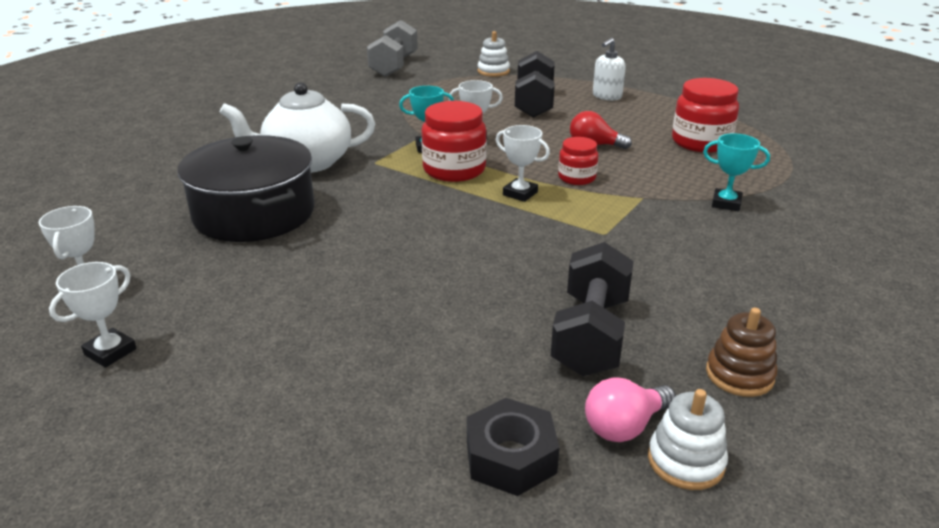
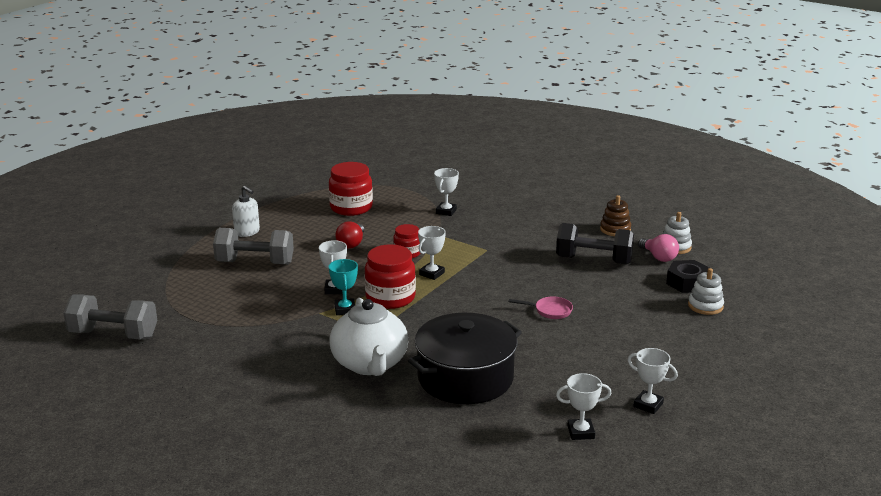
camera: 90 degrees left, 5 degrees down
(409, 280) = (550, 311): none -> pink pan
(493, 71) = (157, 279): white stacking toy -> white stacking toy (705, 306)
(534, 103) = (255, 263): black dumbbell -> grey dumbbell
(726, 203) = (446, 211): turquoise trophy -> white trophy

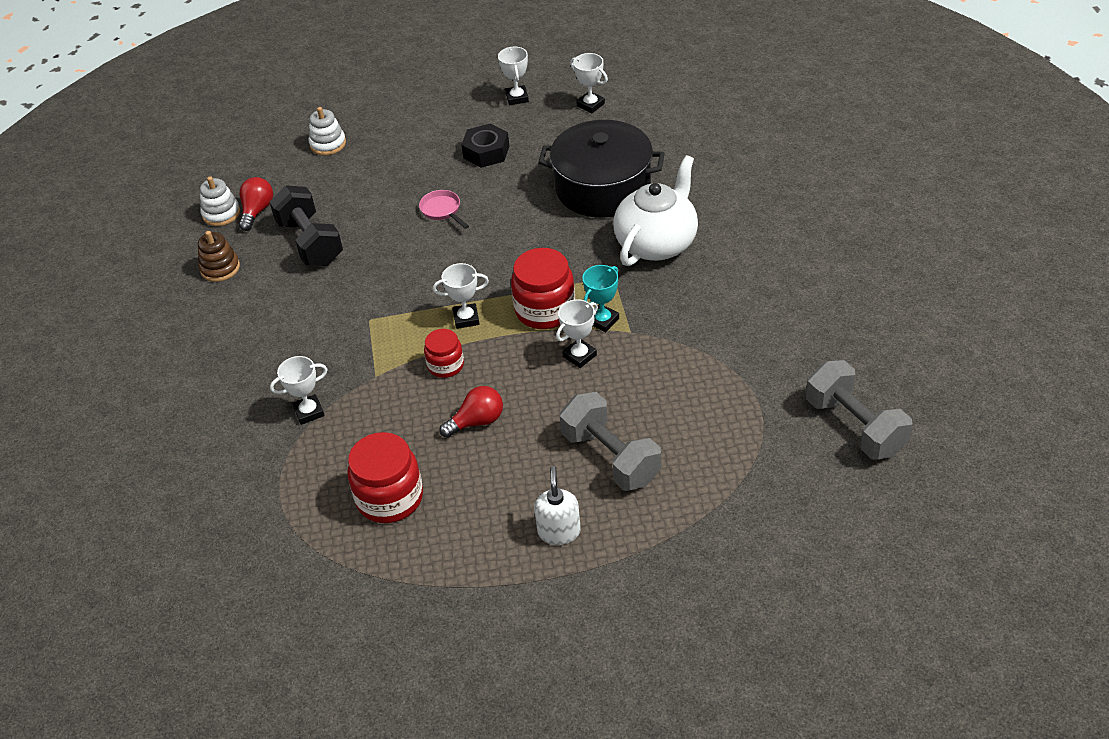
camera: 130 degrees left, 20 degrees up
(659, 257) = (257, 211): pink light bulb -> red light bulb
(687, 283) = (293, 172): black nut -> black nut (486, 152)

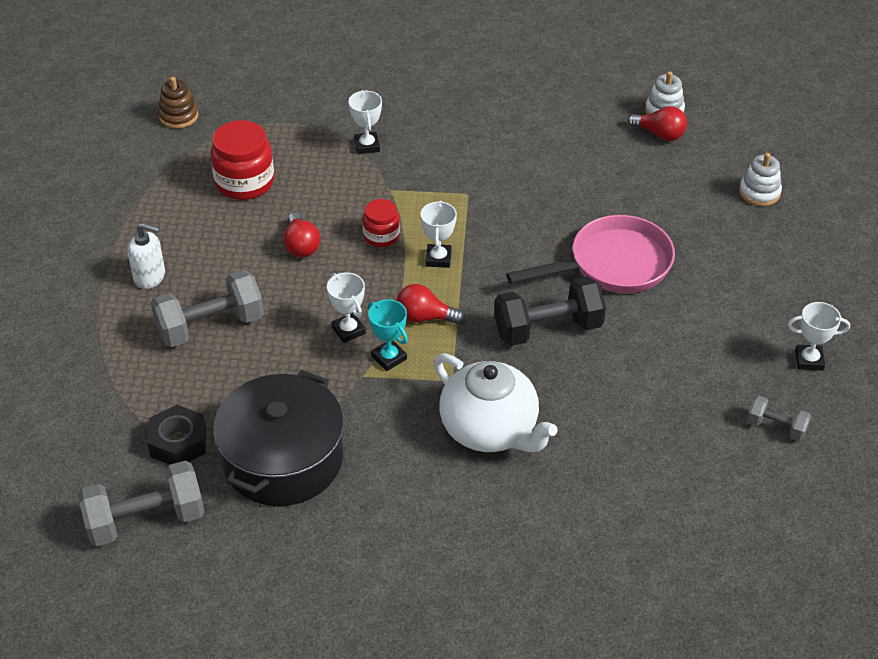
camera: 100 degrees right, 0 degrees up
(220, 268) = (581, 106): brown stacking toy -> brown stacking toy (178, 116)
(310, 242) = (596, 166): black dumbbell -> black dumbbell (548, 329)
(442, 210) = (613, 265): pink pan -> pink pan, size x2.21
(486, 152) = (706, 315): black nut -> black nut (178, 442)
(545, 310) = (424, 317): red jar -> red light bulb
(590, 105) = (776, 427): white trophy -> grey dumbbell
(603, 187) = (606, 404): black pot -> black pot (283, 459)

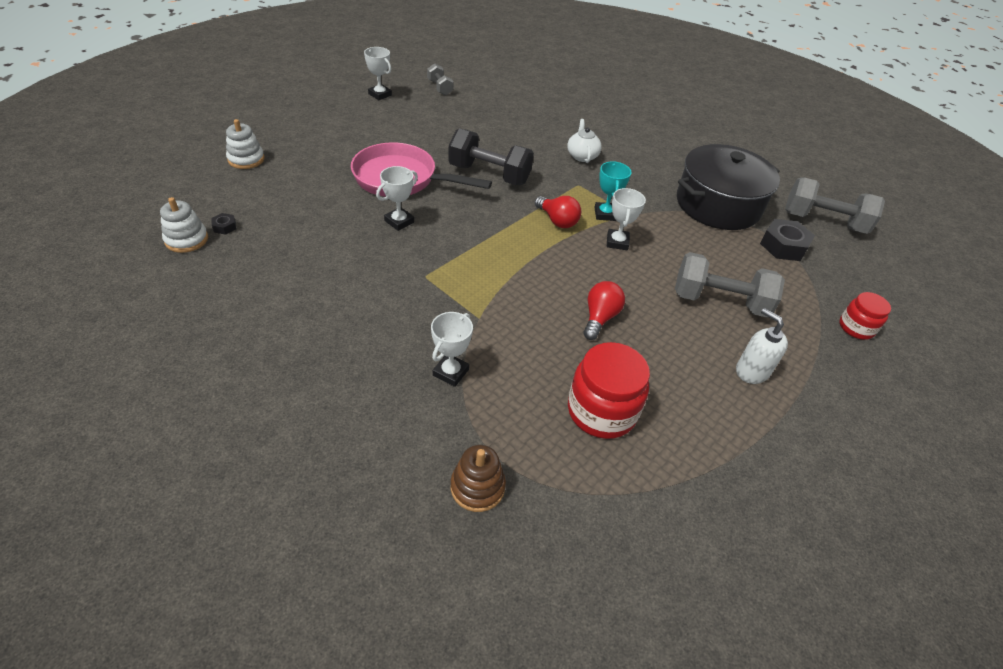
camera: 145 degrees left, 0 degrees up
(178, 116) = (613, 563): brown stacking toy -> brown stacking toy (477, 487)
(381, 236) = (528, 286): red jar -> red jar (856, 328)
(438, 258) = (505, 247): white trophy -> white trophy (399, 221)
(490, 429) = (582, 156): white teapot -> white teapot, size x0.51
(660, 134) = (225, 227): red light bulb -> black nut

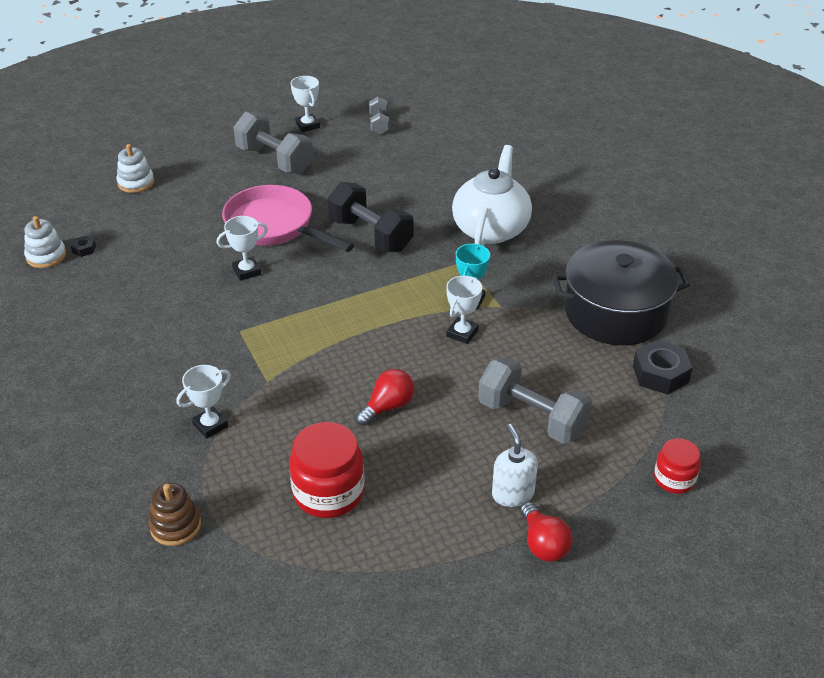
camera: 25 degrees right, 5 degrees down
(557, 221) = (411, 298): red light bulb -> red light bulb (543, 544)
(582, 156) = (491, 229): white teapot -> white teapot, size x1.97
(823, 222) = (738, 355): grey dumbbell -> grey dumbbell (274, 160)

